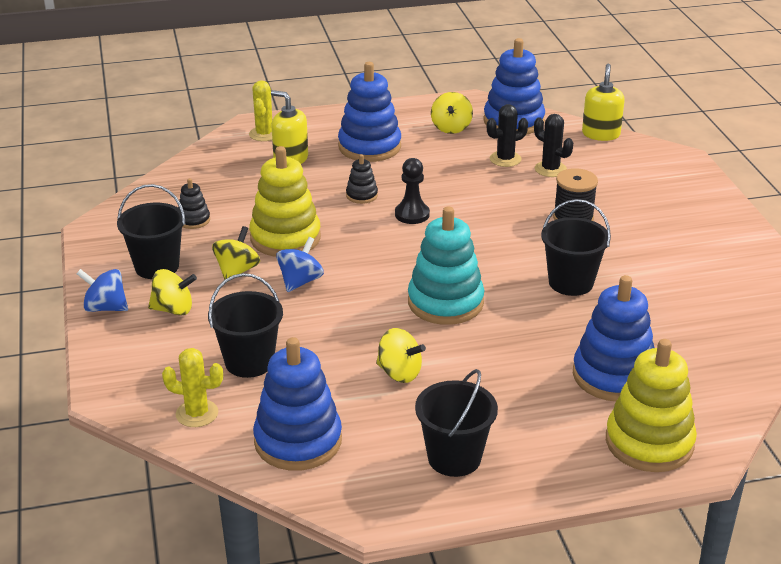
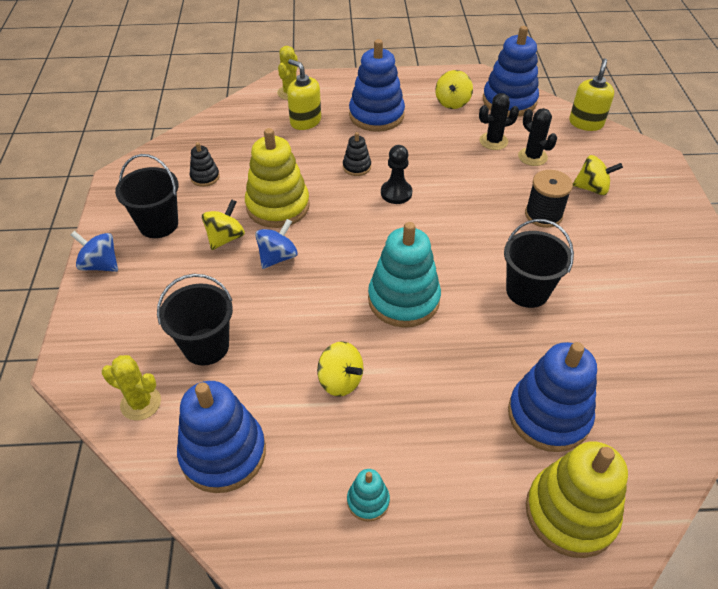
camera: 10 degrees right, 15 degrees up
(173, 309) = (158, 275): yellow spinning top -> yellow spinning top (592, 188)
(454, 458) = (368, 501): black bucket -> turquoise stacking toy

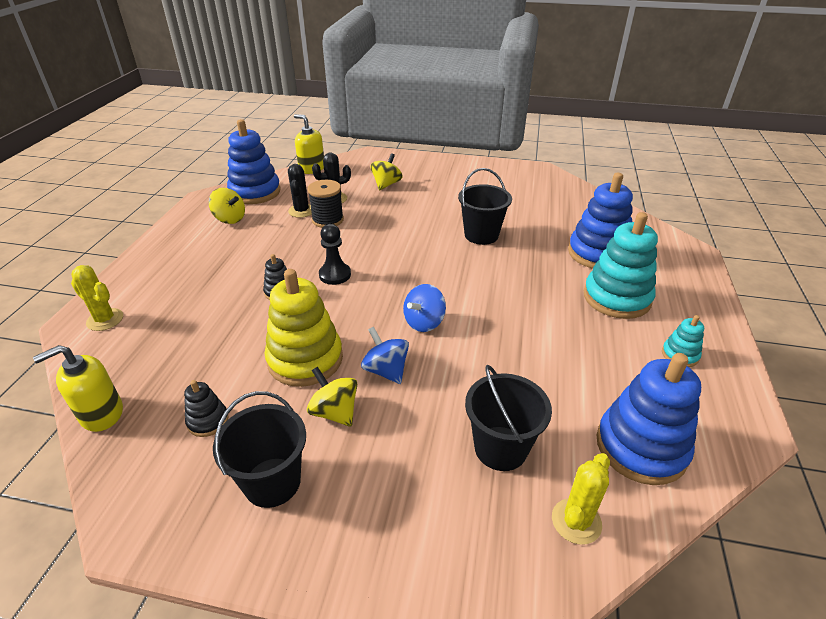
camera: 75 degrees left, 10 degrees down
(100, 265) = (321, 564): blue spinning top -> blue spinning top (424, 322)
(305, 121) = (172, 316): yellow soap dispenser -> yellow soap dispenser (101, 414)
(340, 380) = (558, 350): yellow spinning top -> none
(376, 115) = (208, 265): blue stacking toy -> none
(403, 299) = (472, 296): turquoise stacking toy -> turquoise stacking toy (616, 298)
(543, 215) = (404, 210): black spool -> black spool (327, 220)
(570, 513) = (674, 263): yellow stacking toy -> none

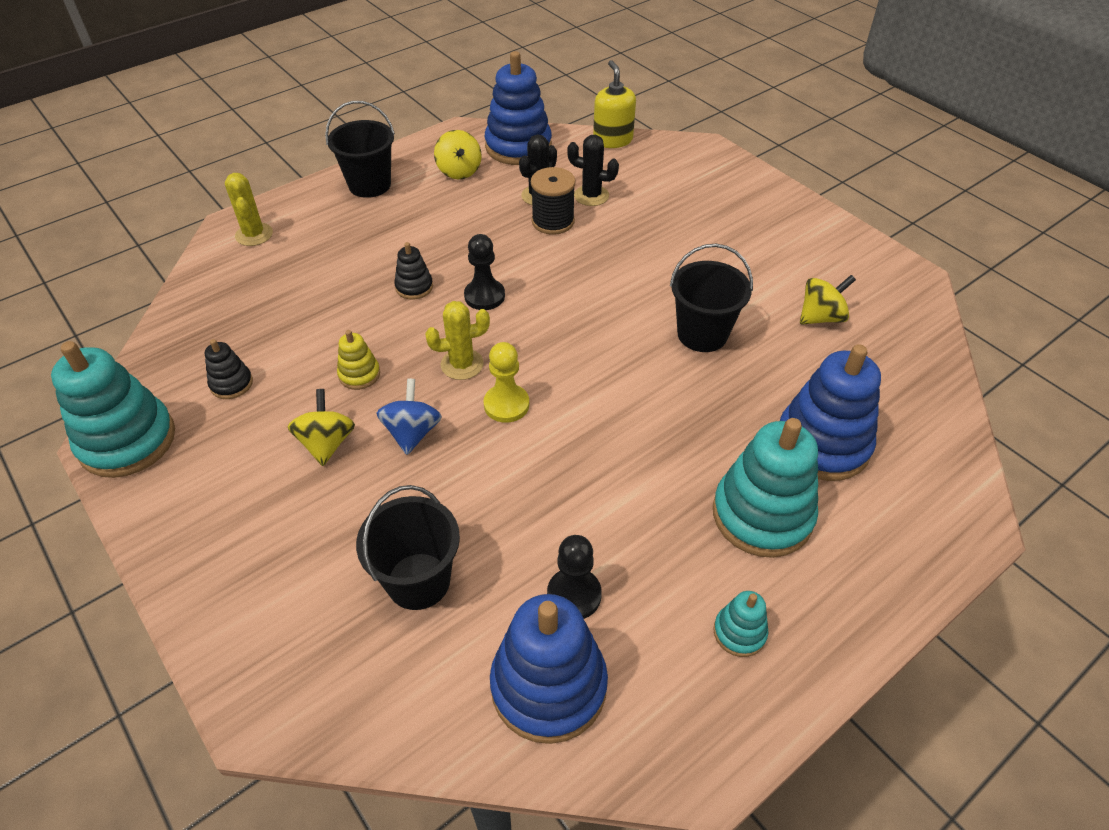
camera: 40 degrees right, 10 degrees up
(101, 414) = (173, 327): yellow soap dispenser -> none
(157, 516) = (127, 441): none -> turquoise stacking toy
(272, 482) = (220, 471): black bucket -> black bucket (369, 185)
(305, 359) = (359, 374): yellow stacking toy -> yellow stacking toy, size x0.48
(386, 184) = (673, 203): yellow spinning top -> yellow spinning top (821, 317)
(424, 322) = (506, 405): blue spinning top -> yellow pawn
(576, 521) = (397, 695): yellow cactus -> yellow cactus (462, 364)
(589, 393) = (574, 595): none -> black pawn

